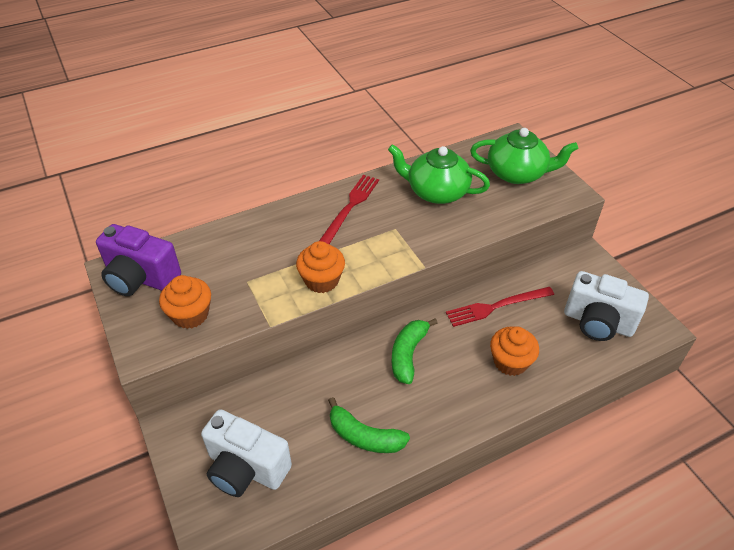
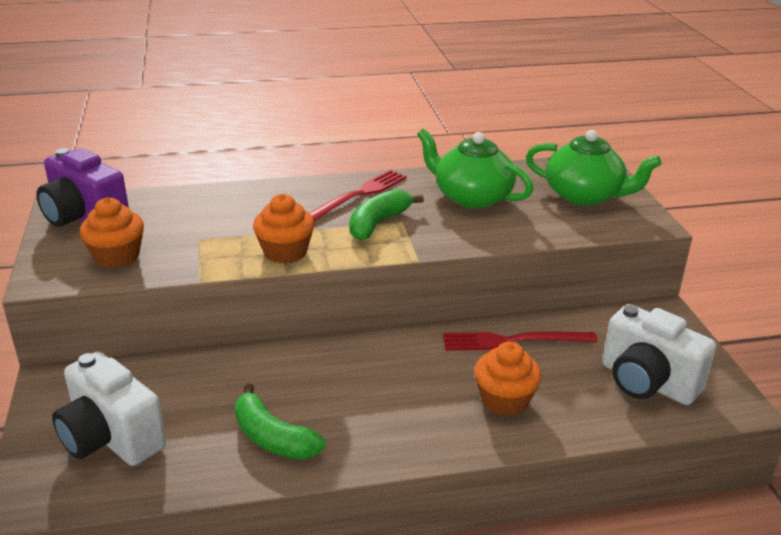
camera: 15 degrees right, 15 degrees down
(408, 354) = (373, 367): green banana -> green banana (378, 223)

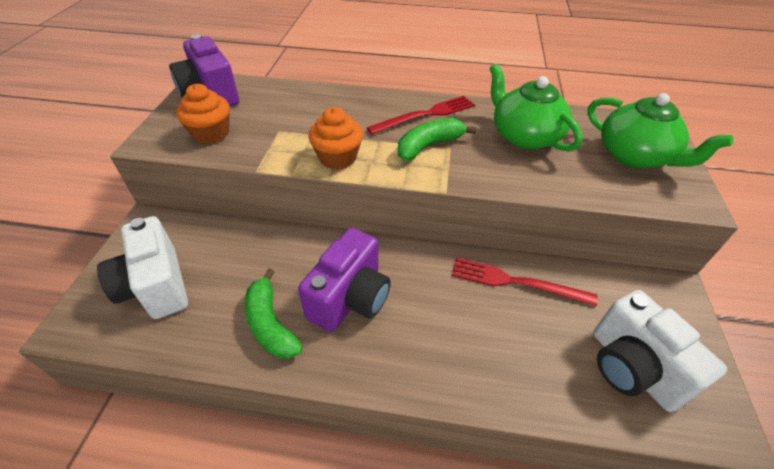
camera: 20 degrees right, 15 degrees up
(348, 395) = (350, 298): none -> purple camera
(504, 400) = (482, 346): orange cupcake -> none

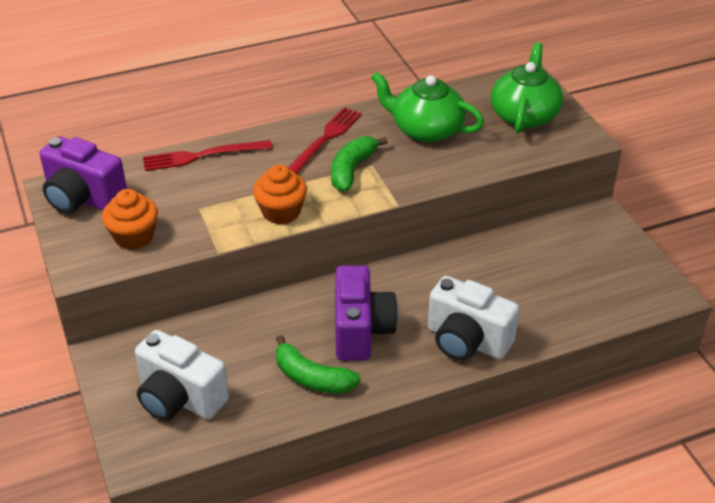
camera: 30 degrees left, 5 degrees down
(516, 282) = (483, 261): red fork -> red fork (202, 156)
(632, 368) = (598, 284): white camera -> white camera (467, 341)
(635, 156) = (524, 115): green teapot -> green teapot turned 90 degrees counterclockwise

